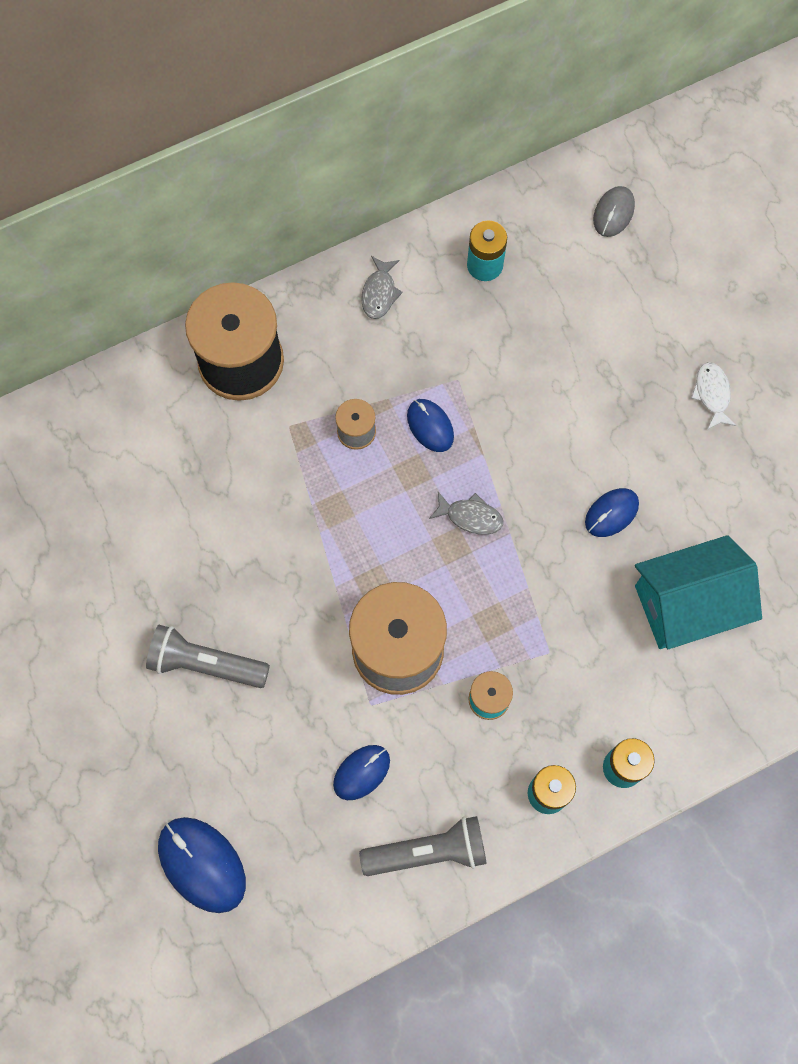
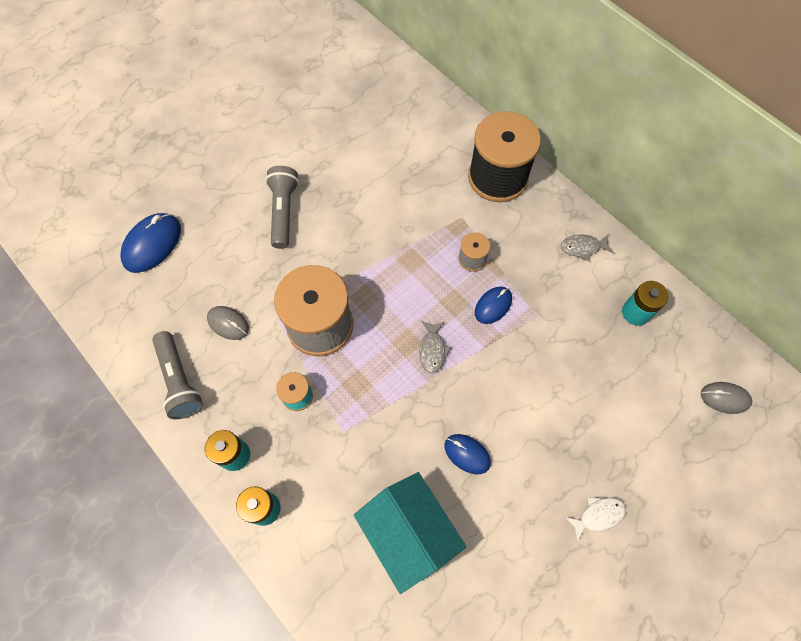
camera: 75 degrees right, 5 degrees down
(361, 772) = (228, 323): blue mouse -> grey mouse

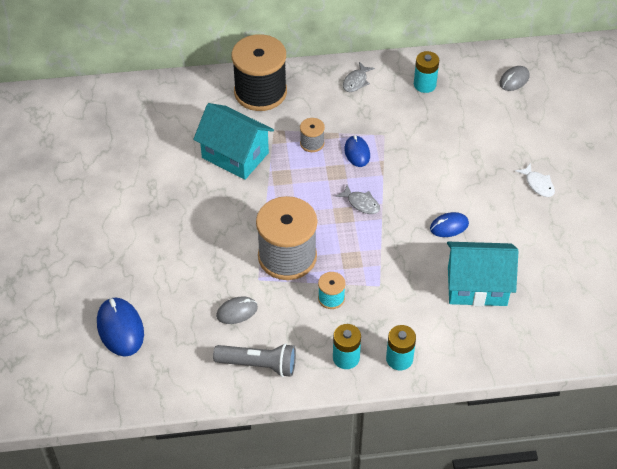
camera: 55 degrees left, 15 degrees down
(283, 212) = (171, 230): grey flashlight -> none
(406, 206) = (235, 155): none -> turquoise house
(598, 515) = (538, 184): white fish -> white fish turned 135 degrees clockwise

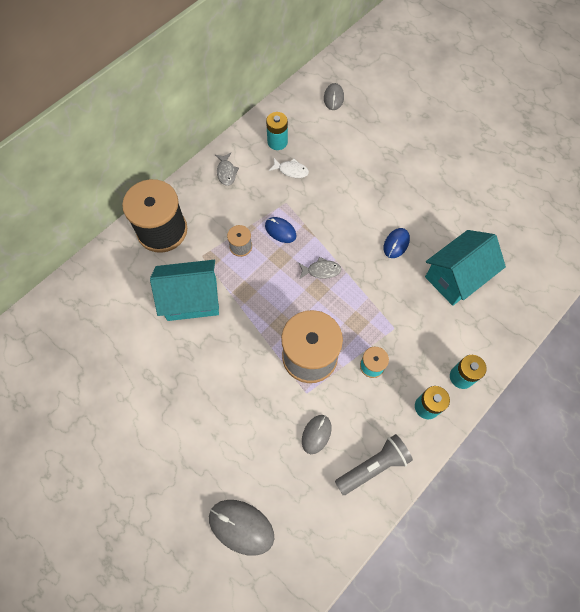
camera: 40 degrees left, 15 degrees up
(120, 328) = (241, 526): blue mouse -> grey mouse
(538, 184) = (421, 168): white fish -> white fish (291, 170)

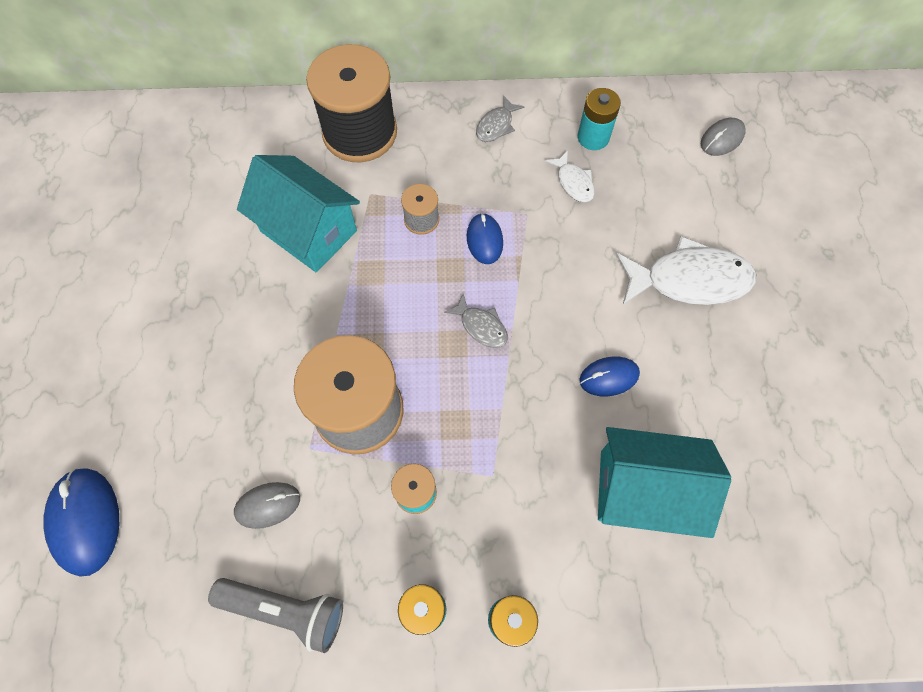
camera: 45 degrees right, 0 degrees up
(241, 526) = (86, 521): grey mouse -> blue mouse
(384, 173) = (689, 280): none -> white fish

